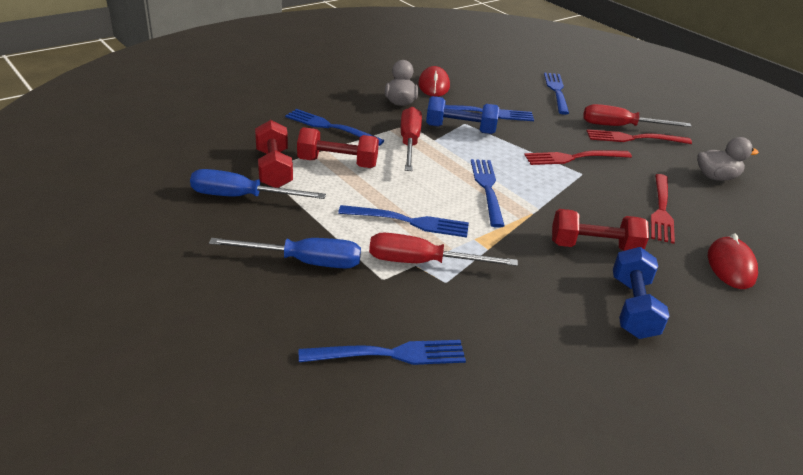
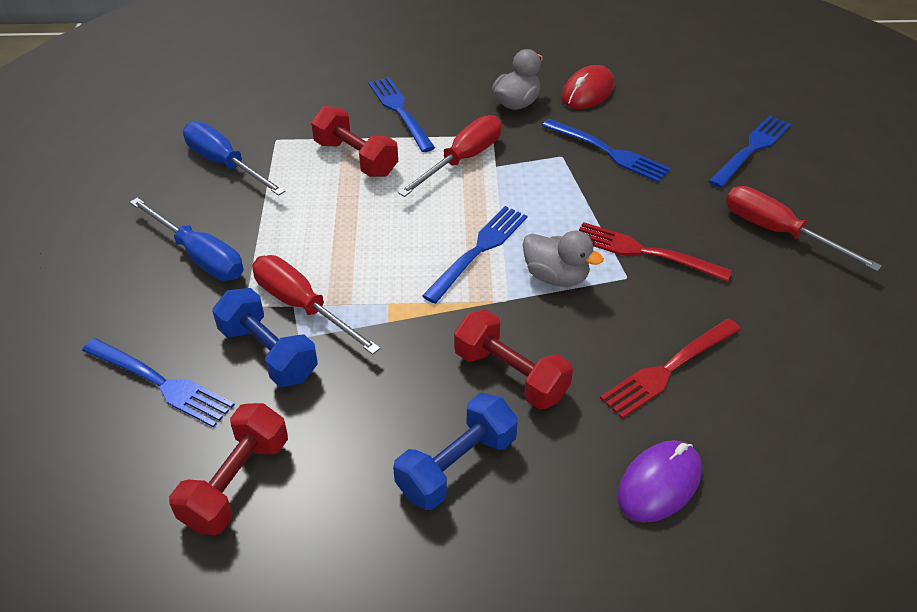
camera: 40 degrees right, 10 degrees up
(274, 169) = (287, 143): red dumbbell -> red dumbbell (236, 483)
(409, 221) = (345, 255): blue fork -> none
(460, 129) = (545, 163): blue dumbbell -> blue dumbbell (268, 353)
(634, 138) = (775, 256): red fork -> none
(716, 177) = (825, 360): grey duck -> grey duck (556, 276)
(731, 266) = (659, 484): red mouse -> purple mouse

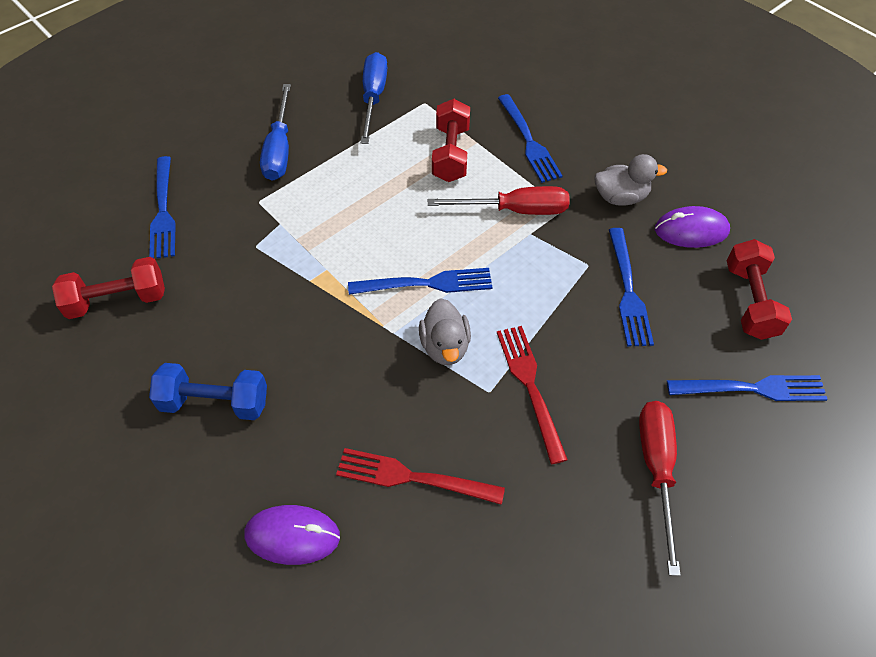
camera: 50 degrees right, 10 degrees up
(268, 353) = (228, 241): blue dumbbell -> none
(302, 306) = (283, 228): red screwdriver -> none
(400, 111) = (528, 141): blue fork -> blue fork turned 135 degrees clockwise
(510, 375) = (320, 381): red dumbbell -> red dumbbell (750, 301)
(587, 92) = (691, 230): red mouse -> purple mouse

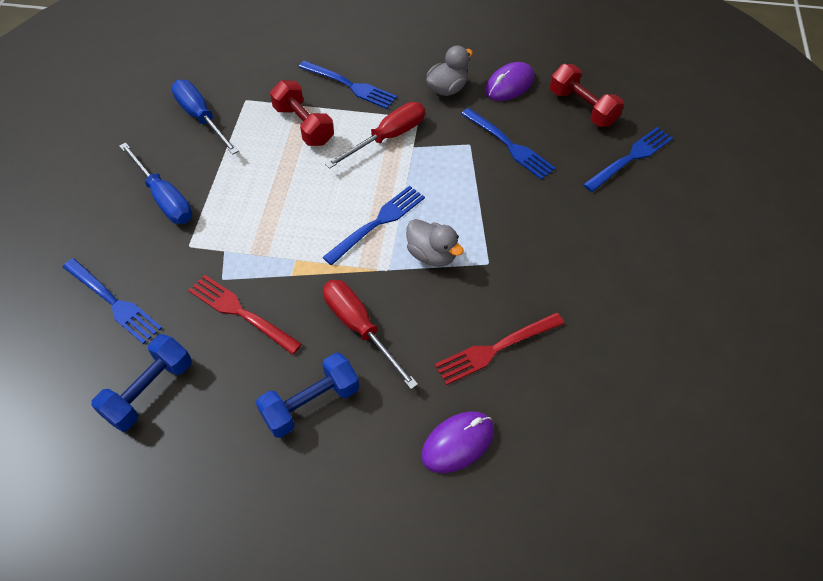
camera: 40 degrees left, 0 degrees up
(117, 300) = (149, 391): red dumbbell -> blue dumbbell
(530, 387) = (510, 243): red fork -> red fork (241, 313)
(657, 470) = (626, 240): red screwdriver -> red screwdriver (360, 328)

